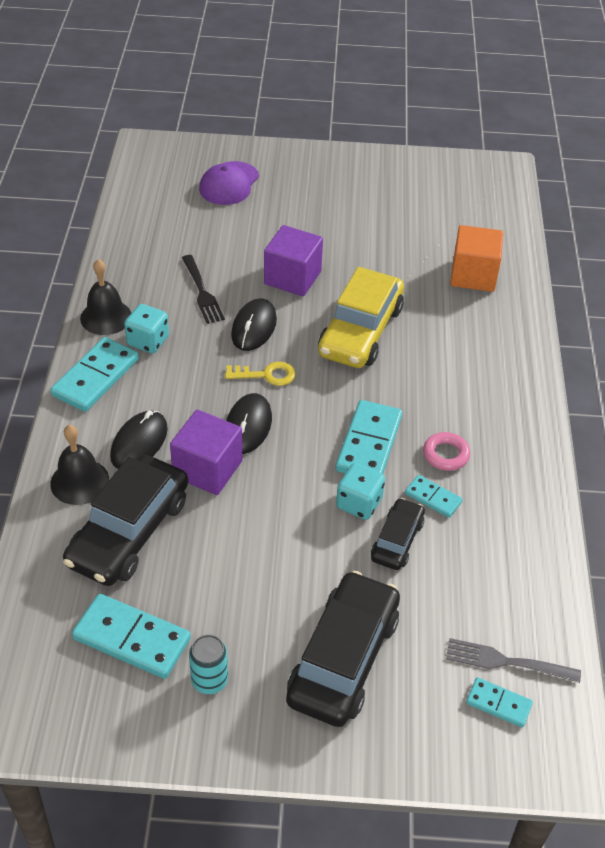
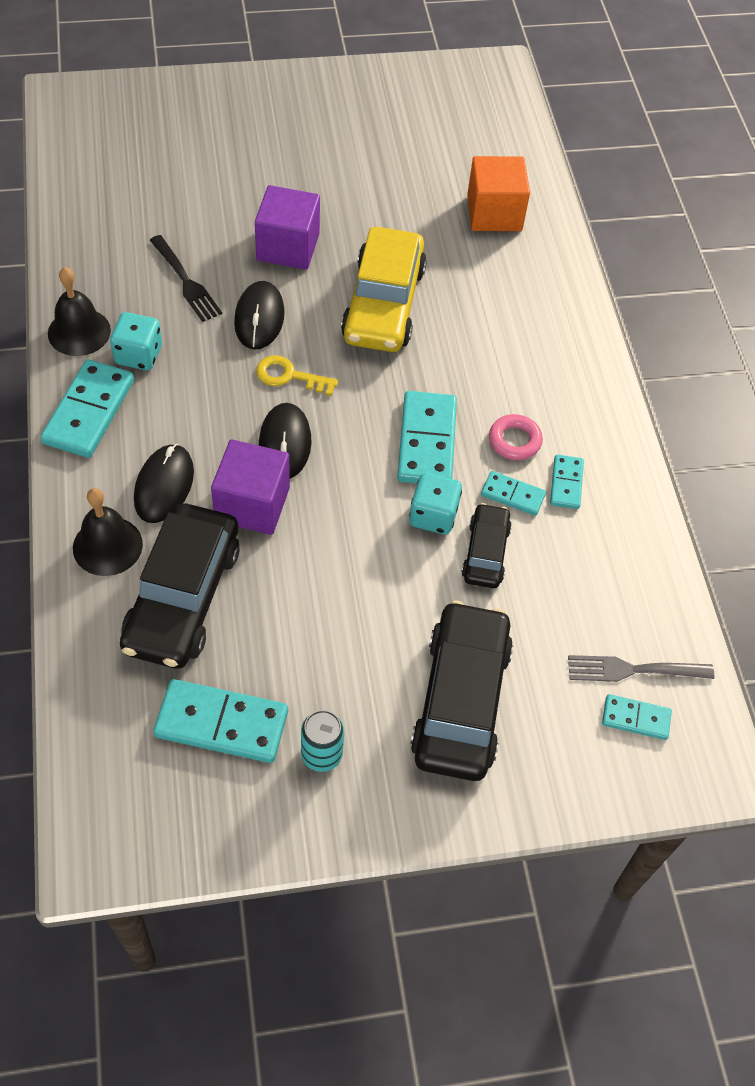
camera: 15 degrees left, 10 degrees up
(229, 184) = (180, 133): purple cap -> none
(266, 375) = (289, 376): yellow key -> yellow key turned 150 degrees counterclockwise
(483, 496) = (566, 483): none -> turquoise domino

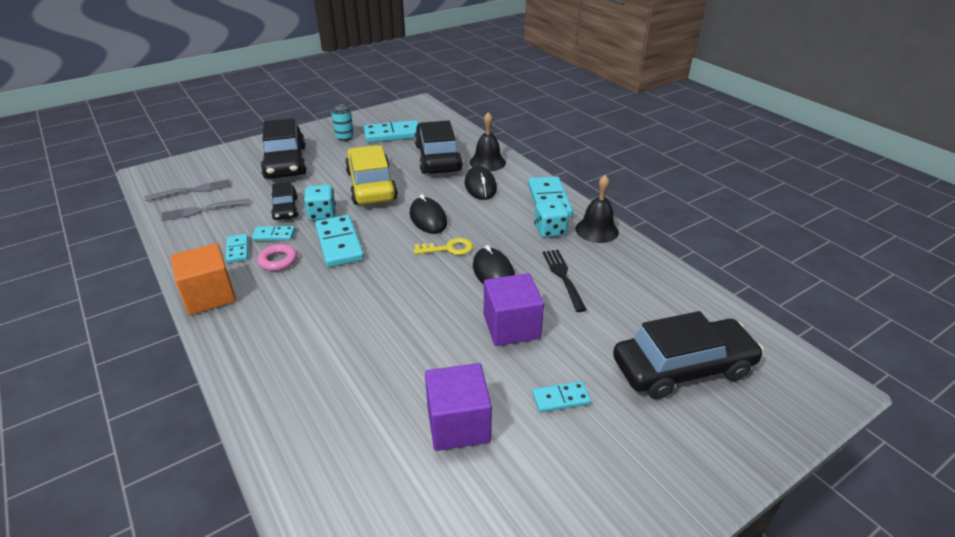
camera: 160 degrees right, 20 degrees down
(165, 152) = (682, 368): none -> black car
(185, 281) = (563, 277): black fork -> black fork turned 45 degrees clockwise
(252, 504) = (428, 192): purple cube -> purple cube (458, 424)
(383, 303) = (409, 311): yellow car -> yellow car (371, 185)
(494, 213) = (340, 431): orange cube -> orange cube (209, 295)
(615, 602) = (203, 210): none -> grey fork
(636, 718) = (192, 177): turquoise domino -> turquoise domino (561, 399)

